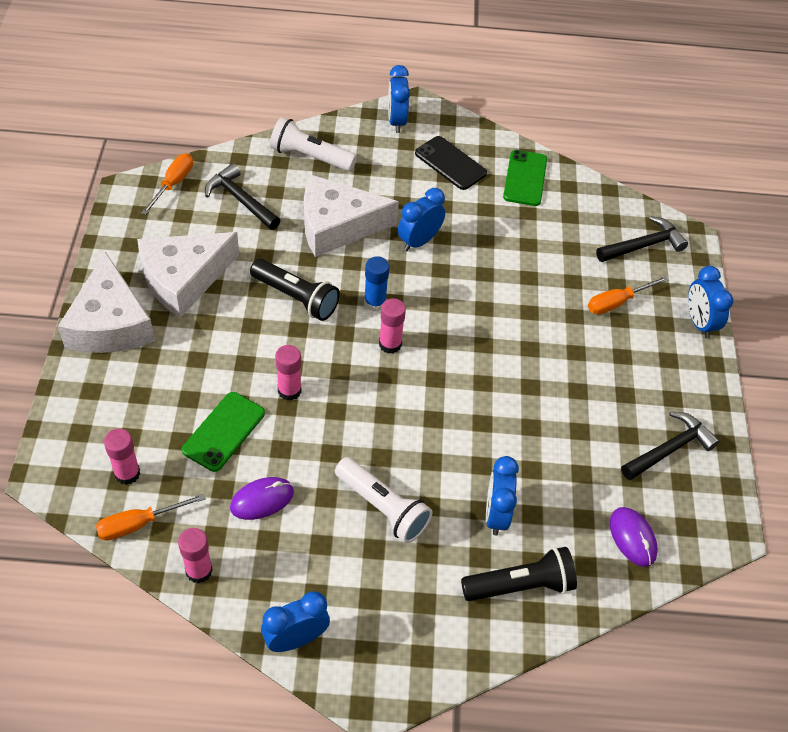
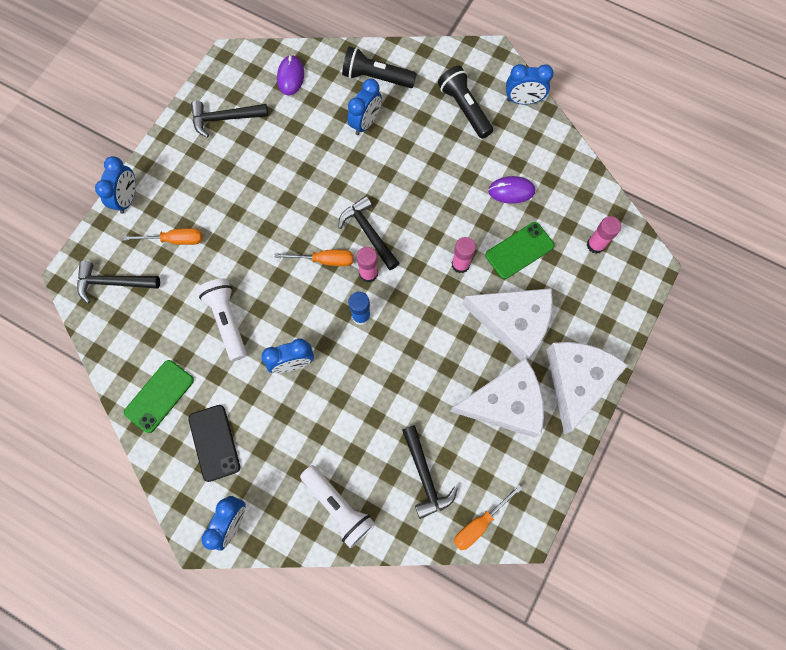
camera: 150 degrees left, 20 degrees up
(139, 524) = (596, 206): orange screwdriver -> orange screwdriver (325, 260)
(199, 571) = (567, 161): pink glue stick -> none
(296, 298) = (421, 346): black flashlight -> black flashlight (464, 108)
(337, 225) = (353, 409): white cheese -> white cheese (513, 322)
(383, 507) = (435, 155): white flashlight -> white flashlight (228, 320)
(414, 385) = (368, 233): none -> black hammer

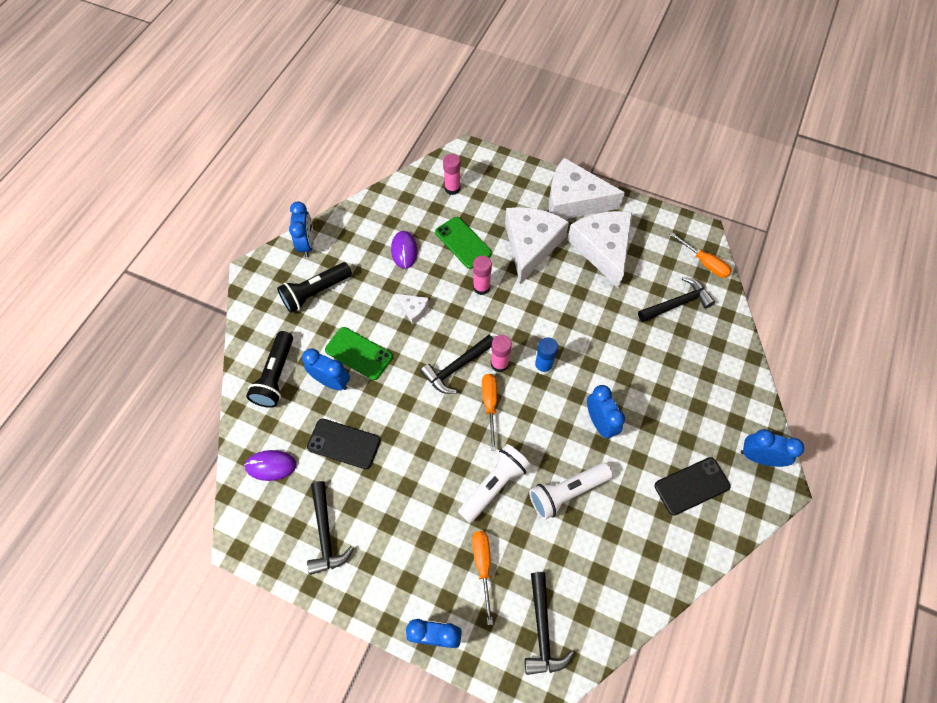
camera: 95 degrees left, 10 degrees down
(159, 396) = (658, 550): green phone -> green phone (358, 353)
(303, 133) = (344, 444): none -> black phone
(338, 506) = (720, 368): white flashlight -> white flashlight (494, 485)
(438, 197) = (413, 309): none -> white cheese

